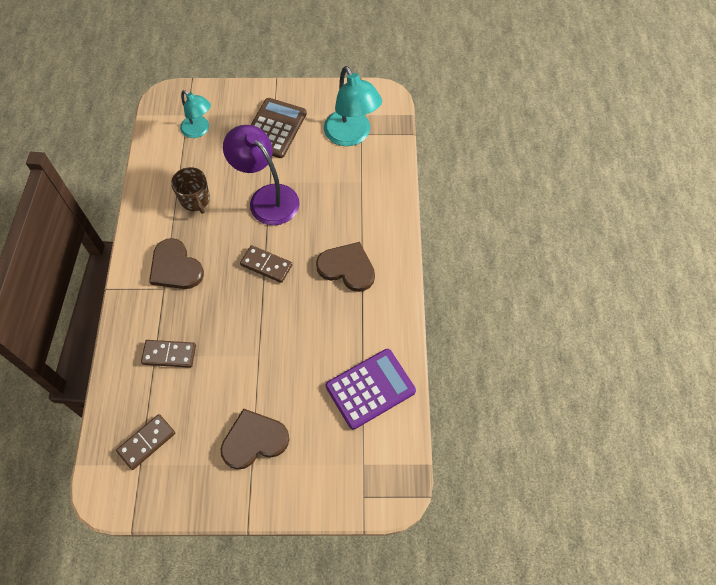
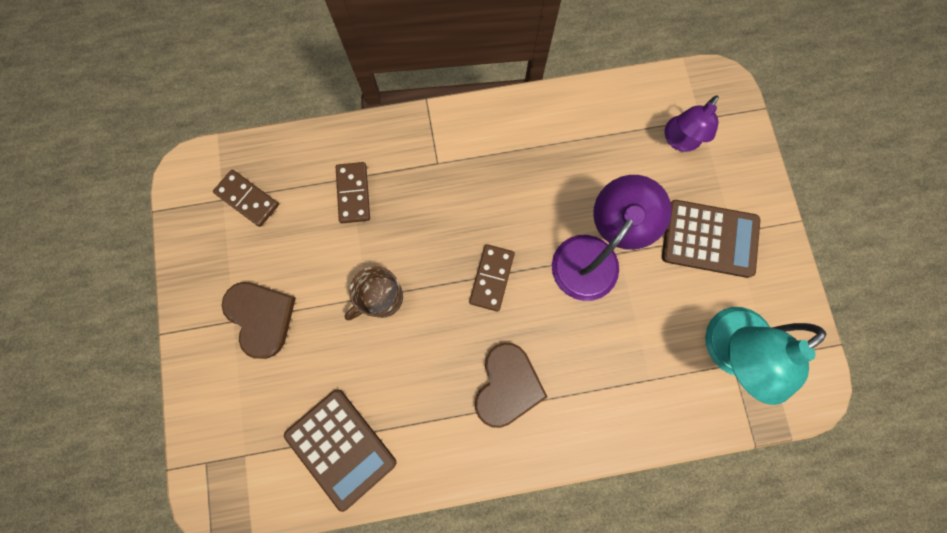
camera: 80 degrees right, 15 degrees up
(175, 267) = (468, 168): brown heart -> none
(195, 200) = (569, 166): brown mug -> brown mug (381, 298)
(199, 130) = (679, 141): turquoise lamp -> purple lamp
(370, 389) = (341, 448): purple calculator -> brown calculator

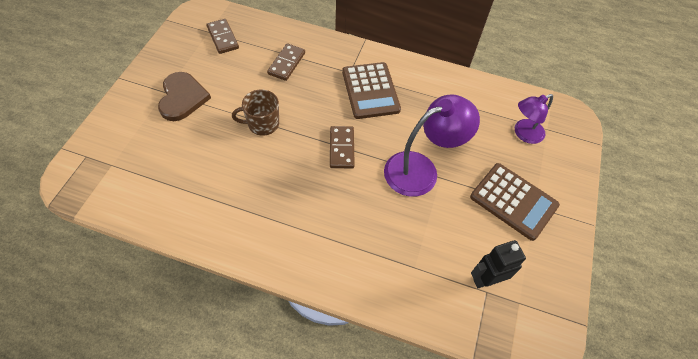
camera: 25 degrees right, 20 degrees down
(341, 448) = (172, 193): brown calculator -> brown calculator (370, 91)
(492, 278) = (342, 148): brown domino -> brown domino turned 45 degrees counterclockwise
(507, 385) = (308, 215): brown heart -> none
(726, 351) = (486, 279): turquoise lamp -> black robot

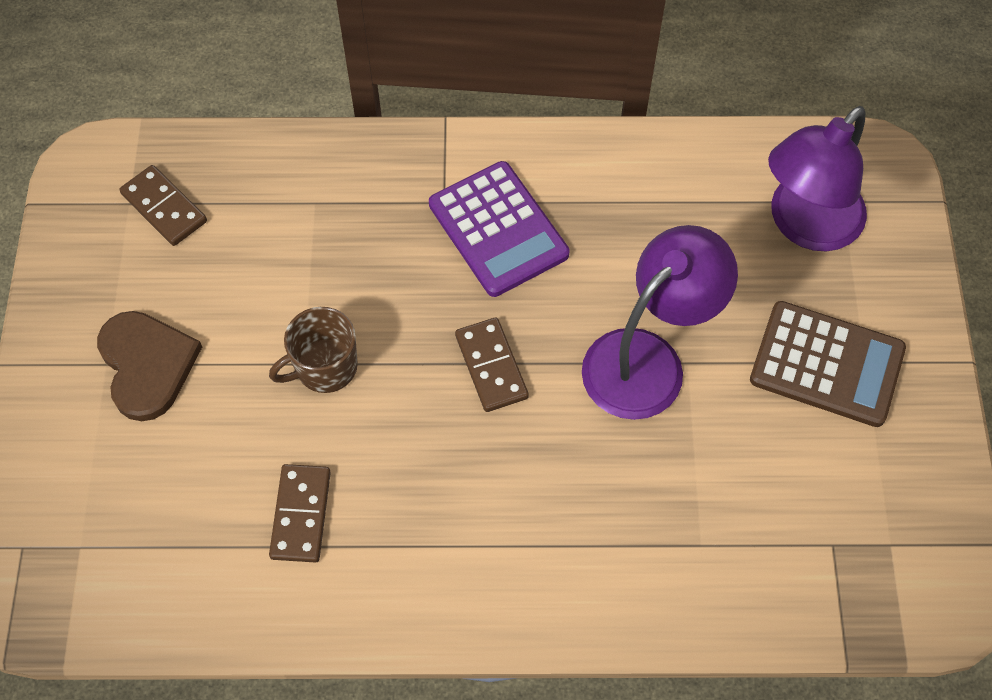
camera: 15 degrees left, 5 degrees up
(286, 63) = (315, 223): brown domino -> brown domino (300, 514)
(370, 91) = (498, 229): brown calculator -> purple calculator
(486, 279) = (825, 523): black robot -> none
(524, 134) = (805, 225): purple lamp -> purple lamp, size x1.62

